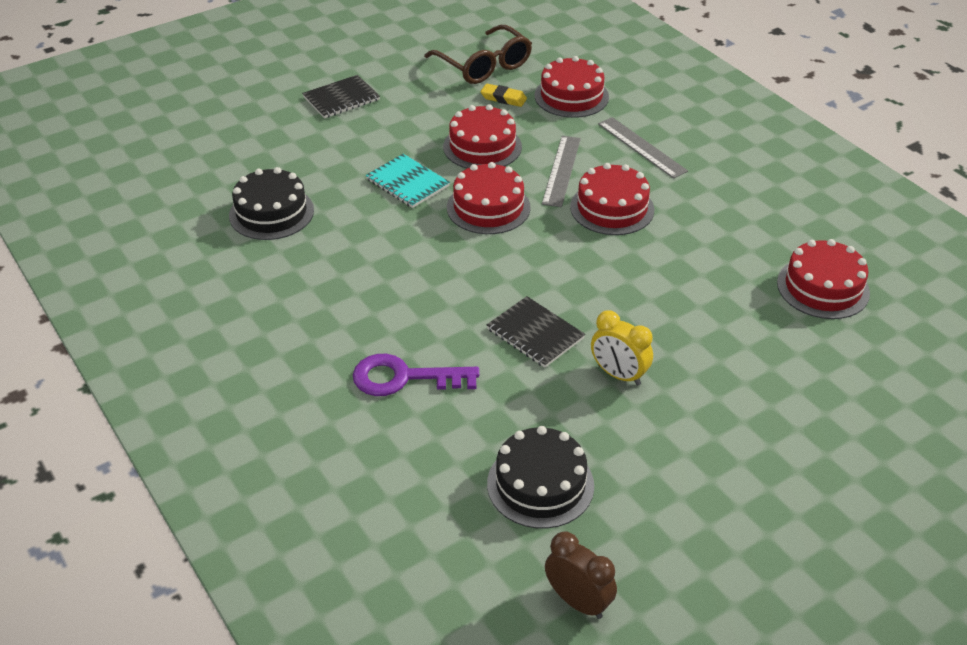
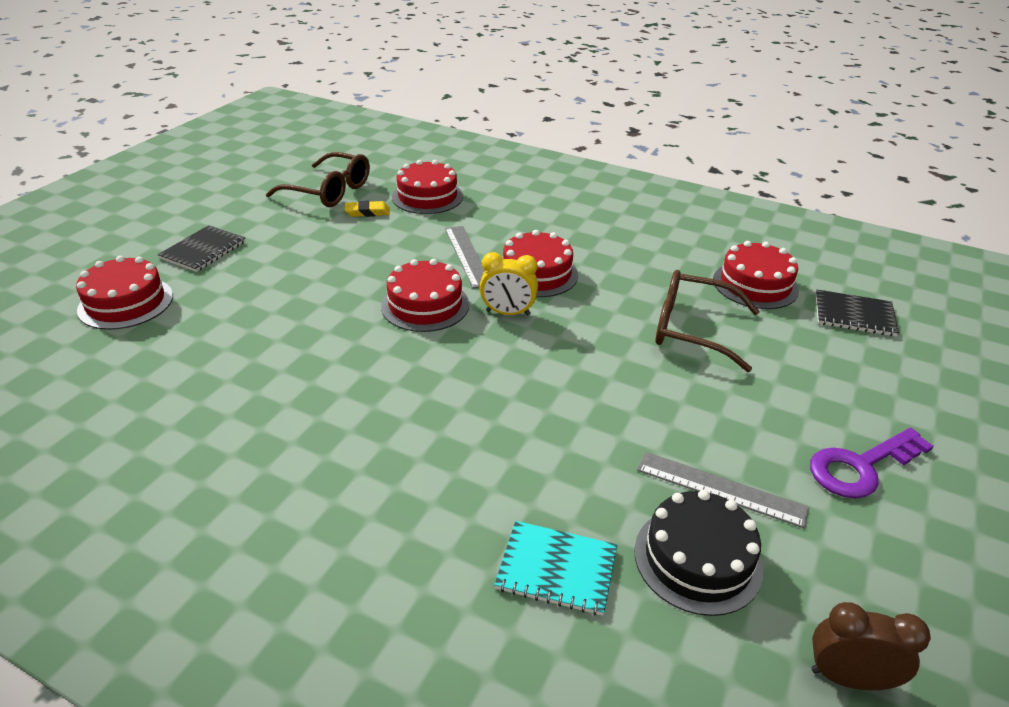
camera: 30 degrees left, 5 degrees down
(271, 213) = (193, 379): black cake -> none
(404, 377) = (468, 502): purple key -> purple key (860, 466)
(407, 183) = (328, 306): turquoise notebook -> turquoise notebook (556, 569)
(482, 147) = (378, 255): red cake -> red cake (126, 302)
(535, 333) = (563, 405): black notebook -> black notebook (854, 315)
(618, 375) = (669, 415): yellow clock -> yellow clock (508, 313)
(641, 147) = (519, 220): grey ruler -> grey ruler (720, 488)
(714, 310) = (693, 330): none -> brown glasses

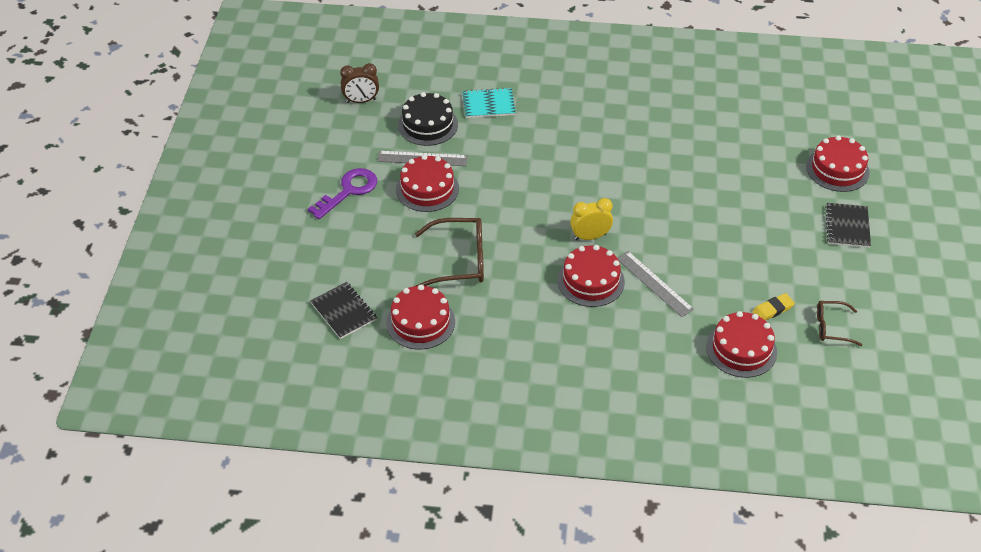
camera: 160 degrees right, 10 degrees up
(328, 191) = (832, 327): brown glasses -> brown glasses, size x0.58
(425, 305) = (649, 226): red cake -> red cake (427, 189)
(854, 315) = (343, 311): black notebook -> black notebook turned 60 degrees clockwise

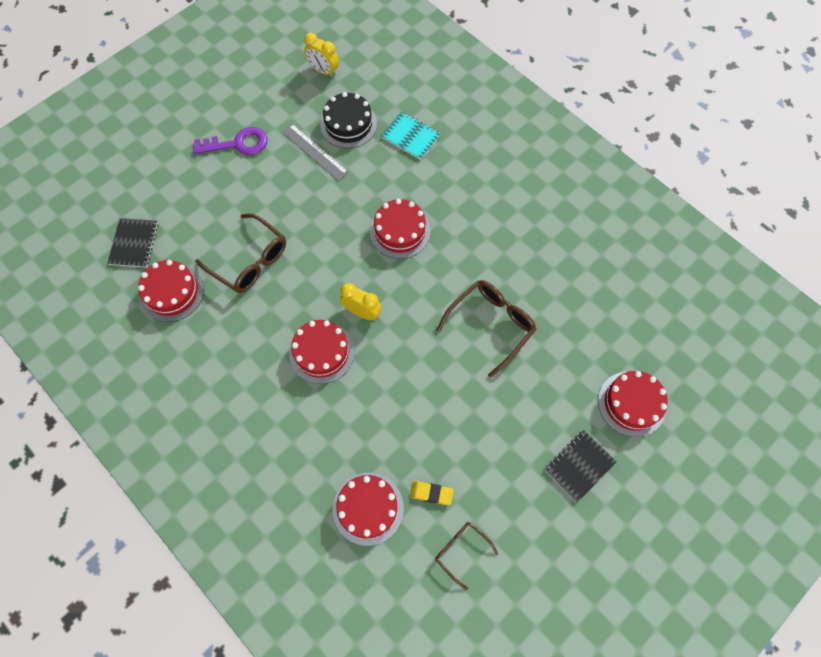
camera: 40 degrees right, 20 degrees up
(361, 101) = (324, 71): brown clock -> yellow clock
(427, 189) = (291, 181): red cake -> red cake (400, 231)
(654, 283) = (365, 393): grey ruler -> none
(692, 185) = (490, 325): none -> brown glasses

